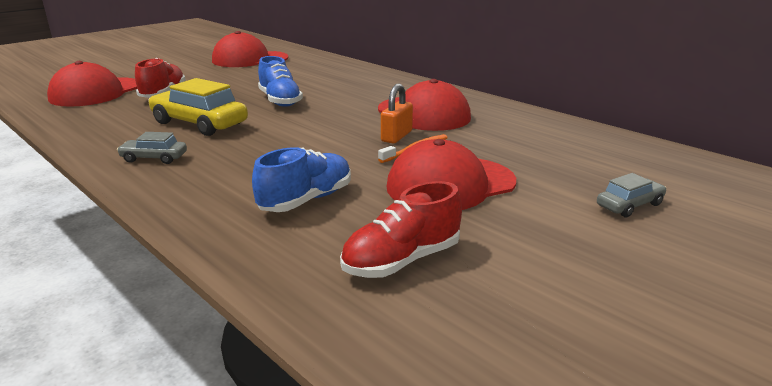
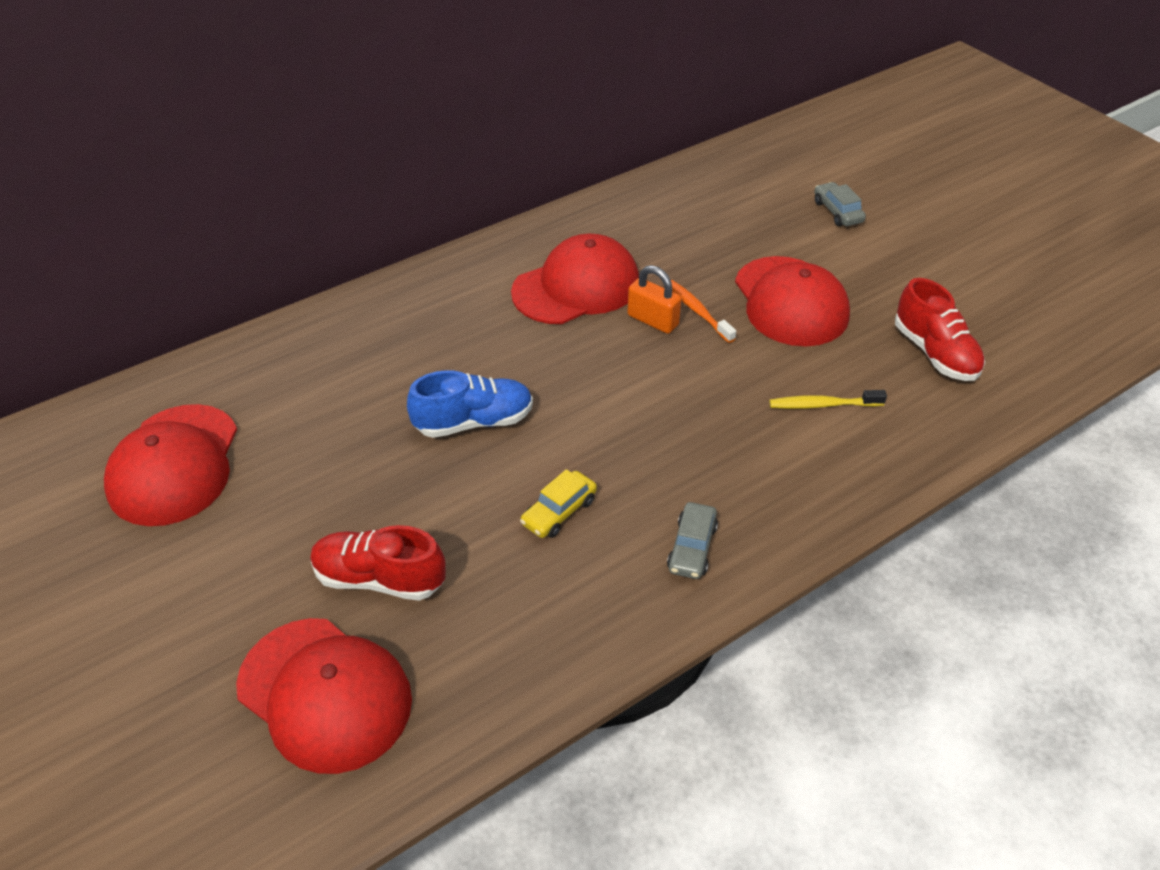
camera: 80 degrees left, 20 degrees up
(199, 123) = (559, 512): yellow car -> yellow car, size x0.52
(306, 200) = (823, 405): blue shoe -> yellow toothbrush

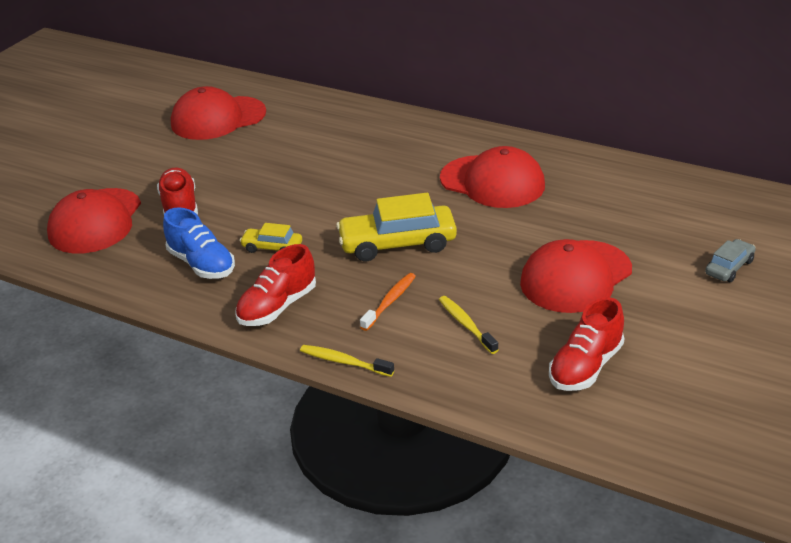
camera: 65 degrees right, 10 degrees down
(474, 422) = (325, 192): blue shoe -> blue shoe (202, 264)
(637, 400) = (397, 243): none -> yellow car
(653, 320) = (488, 223): orange padlock -> none
(692, 548) = (277, 307): grey car -> red shoe
(697, 311) = (518, 238): orange toothbrush -> orange toothbrush (390, 301)
(834, 523) = (344, 362): none -> yellow toothbrush

